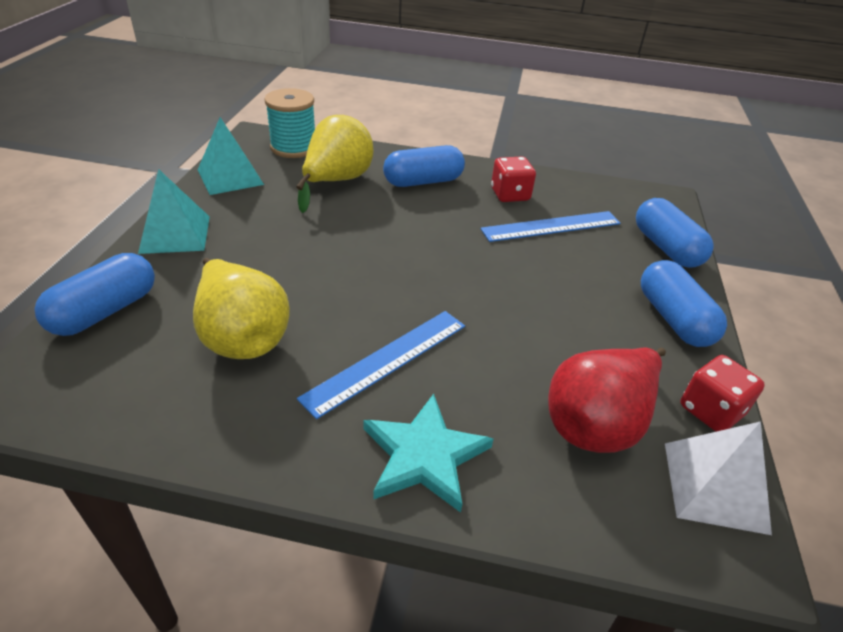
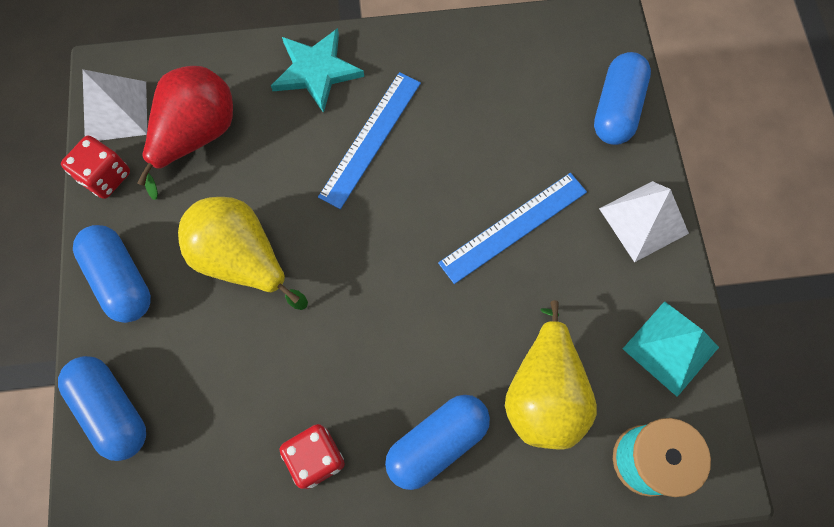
camera: 165 degrees right, 30 degrees up
(175, 234) = (643, 220): turquoise pyramid -> white pyramid
(242, 336) = (494, 123): yellow pear -> yellow pear (242, 260)
(551, 226) = (254, 401): blue ruler -> blue ruler (513, 227)

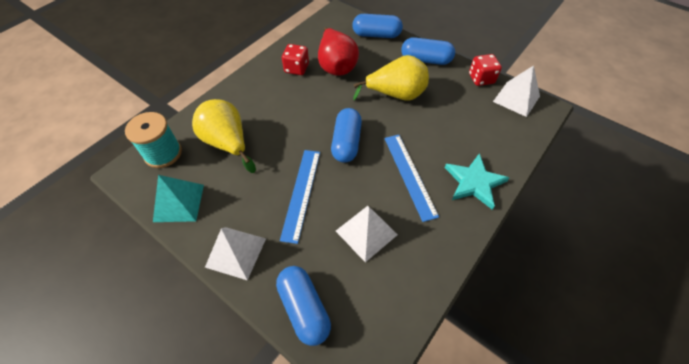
camera: 135 degrees right, 15 degrees down
(196, 136) = (475, 116): red pear -> red pear (336, 66)
(437, 442) = (257, 100): blue capsule -> blue capsule (346, 143)
(488, 122) = (366, 232): none -> white pyramid

